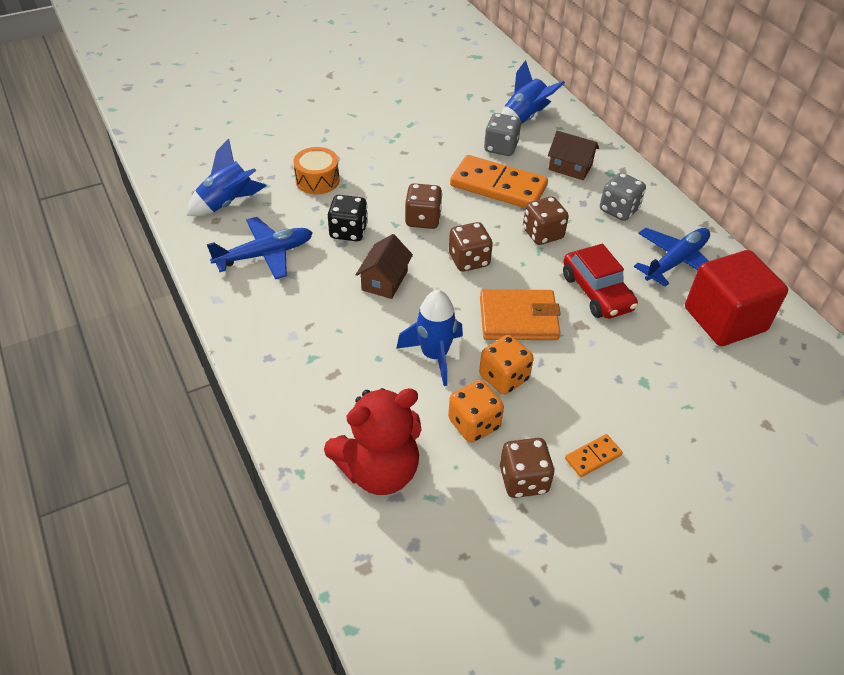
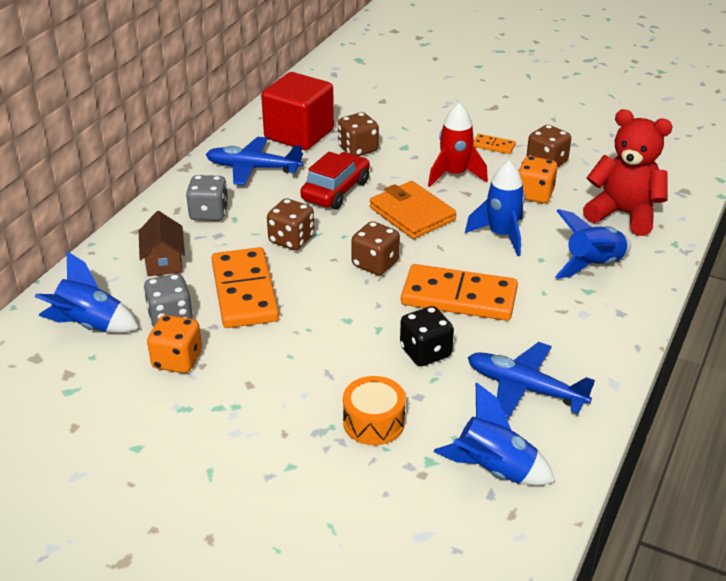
camera: 125 degrees left, 10 degrees down
(335, 385) = (593, 265): none -> blue rocket
(384, 280) = (459, 297): brown house -> orange domino
(423, 219) = (351, 314): brown dice -> brown dice (358, 149)
(504, 377) = (478, 198): orange dice -> orange dice (177, 360)
(560, 387) = (454, 175): none -> red rocket

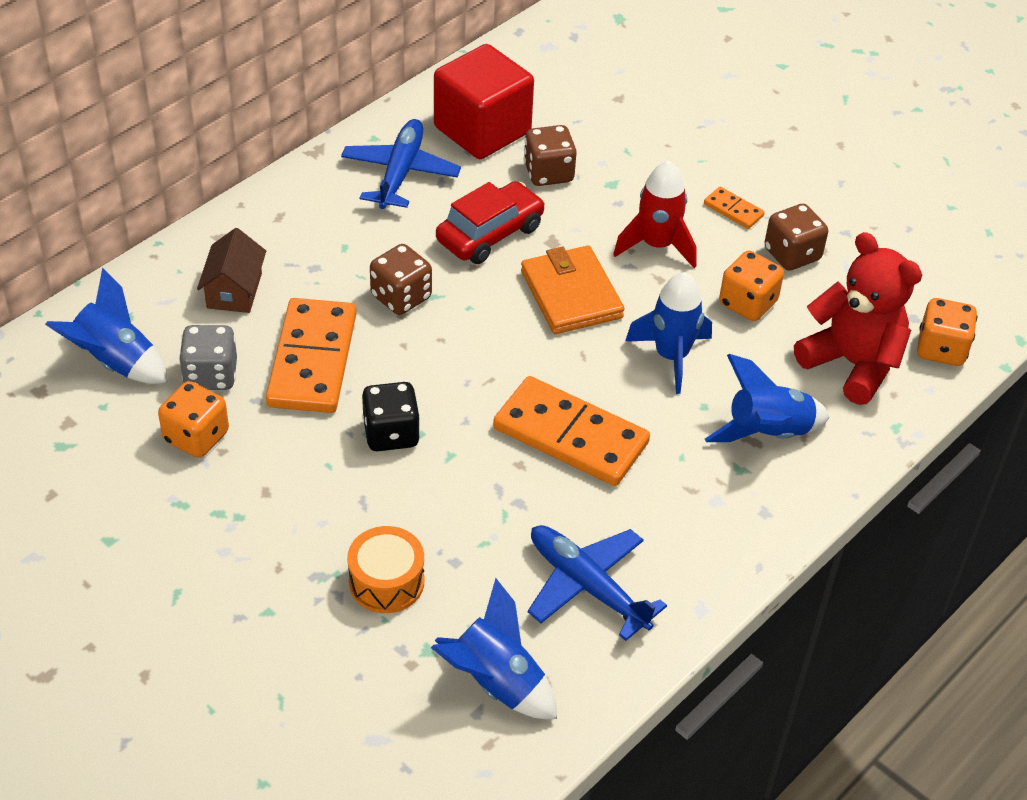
camera: 15 degrees right, 10 degrees up
(209, 213) = (316, 231): grey dice -> none
(253, 168) = (400, 173): blue plane -> blue plane turned 75 degrees clockwise
(375, 264) = (489, 360): brown dice -> none
(425, 352) = (491, 504): black dice -> black dice (391, 434)
(674, 194) = (941, 349): none -> orange dice

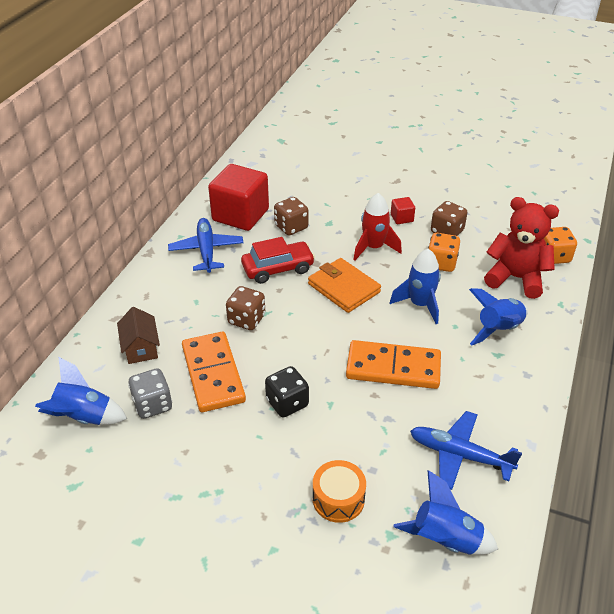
camera: 20 degrees left, 5 degrees down
(196, 437) = (163, 448): orange dice -> none
(490, 234) = (278, 269): red car -> red car turned 45 degrees clockwise
(733, 210) = (402, 218): orange domino -> red cube

